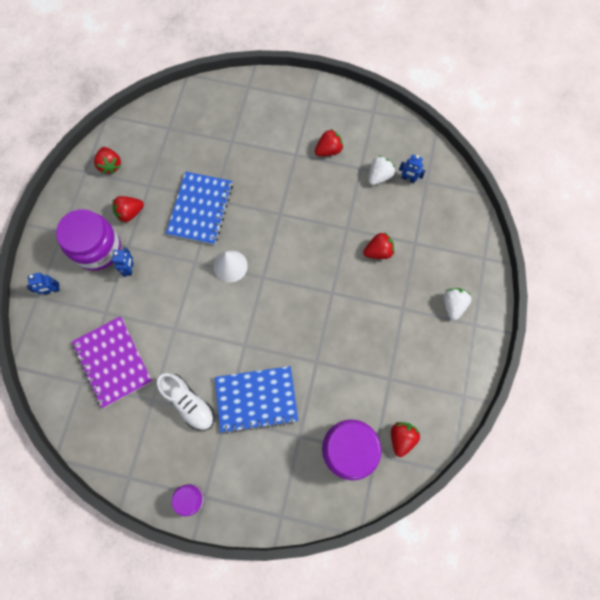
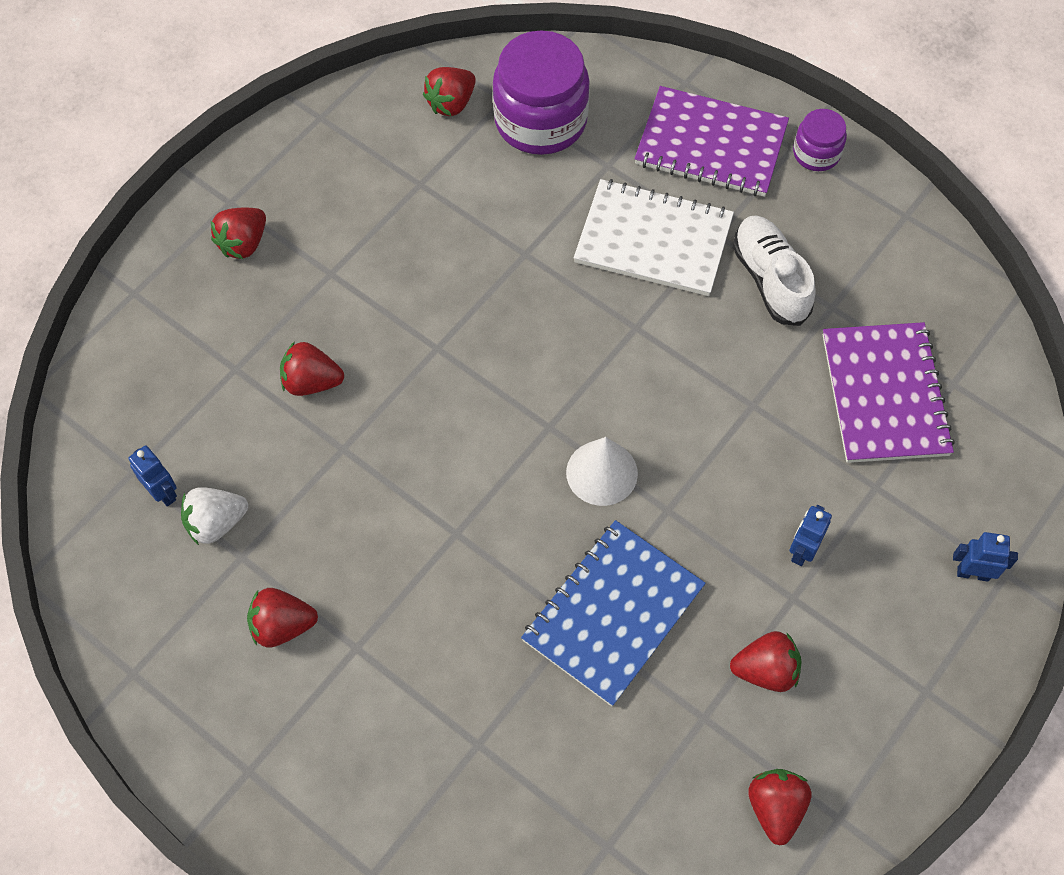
camera: 155 degrees left, 10 degrees down
(97, 248) = (858, 622): purple jar -> none
(250, 477) = (711, 145): none -> purple notebook
(256, 399) = (653, 240): blue notebook -> white notebook
(453, 305) = (243, 243): white strawberry -> red strawberry

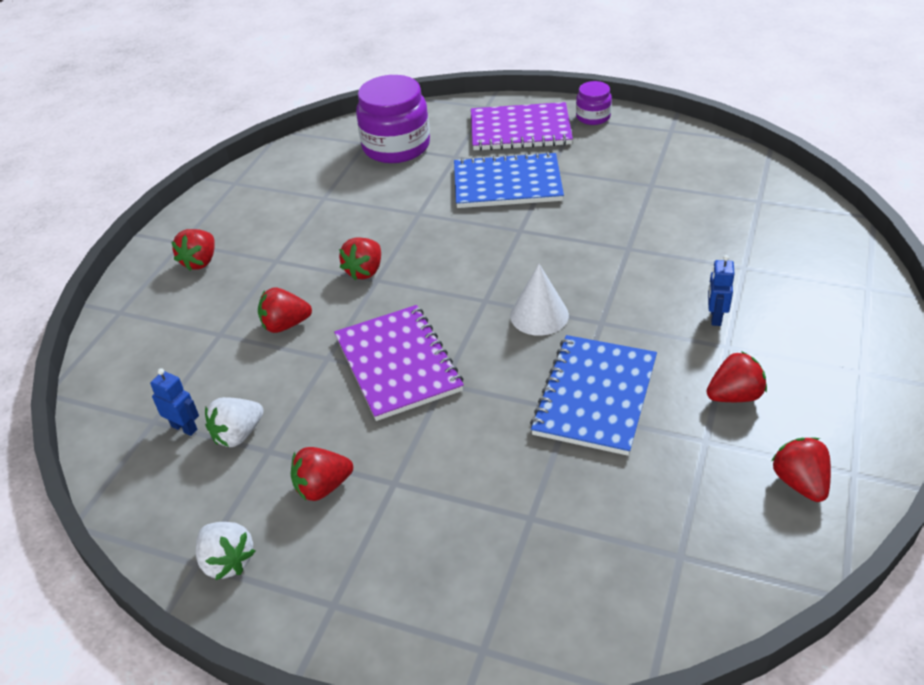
camera: 15 degrees left, 20 degrees down
(162, 682) = (227, 561): none -> white strawberry
(451, 103) = (328, 153): red strawberry -> red strawberry (365, 271)
(653, 240) = (507, 184): white notebook -> blue notebook
(770, 279) = (600, 182): white shoe -> none
(884, 394) = (716, 218): purple notebook -> purple notebook (398, 364)
(973, 573) = (845, 294): blue robot -> none

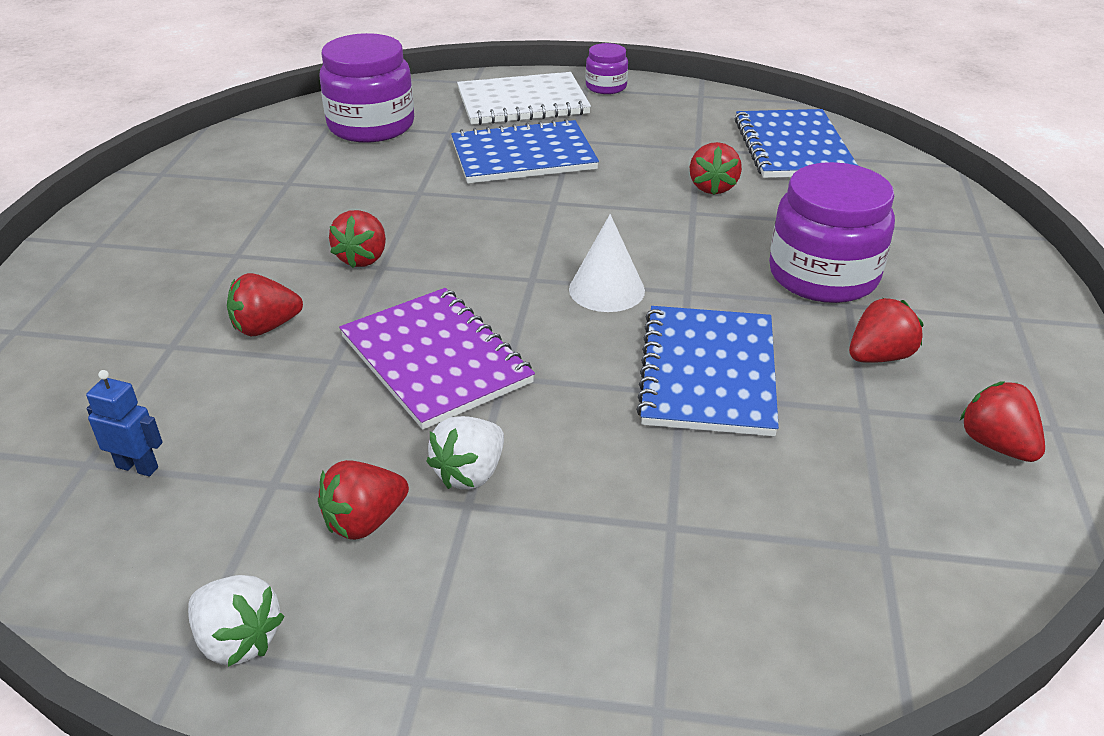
camera: 15 degrees left, 5 degrees down
(200, 262) = (127, 263): red strawberry -> red strawberry (712, 187)
(238, 434) = (222, 467): white strawberry -> white strawberry (470, 473)
(520, 130) = (522, 102): purple notebook -> white notebook
(715, 317) = (823, 275): blue robot -> purple jar
(732, 189) = (792, 147): none -> blue notebook

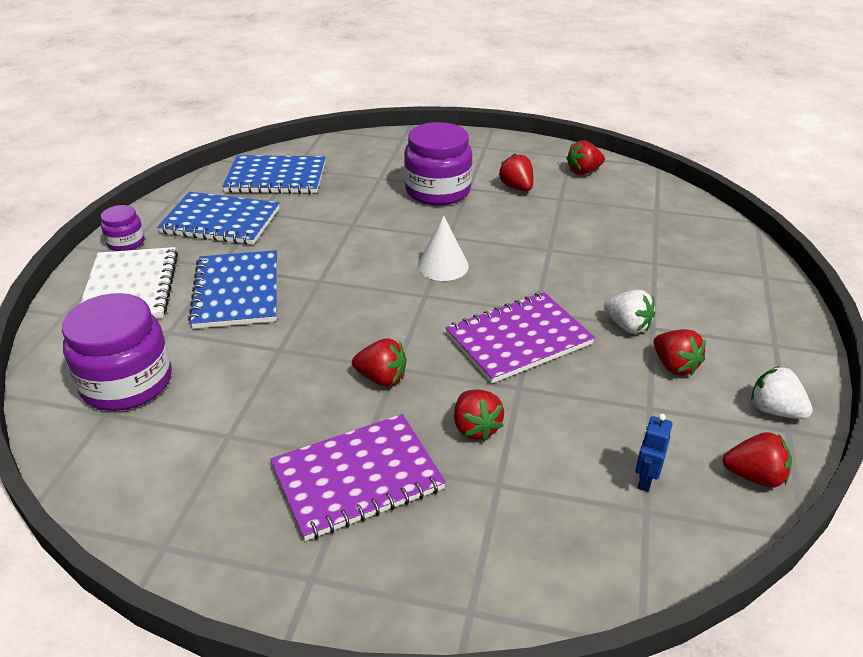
camera: 85 degrees left, 0 degrees up
(209, 256) = (357, 478): none -> purple notebook
(238, 640) = (774, 410): white strawberry -> white strawberry turned 90 degrees counterclockwise
(708, 373) = (531, 239): blue notebook -> blue notebook (220, 221)
(712, 187) = (321, 213): red strawberry -> red strawberry (754, 476)

